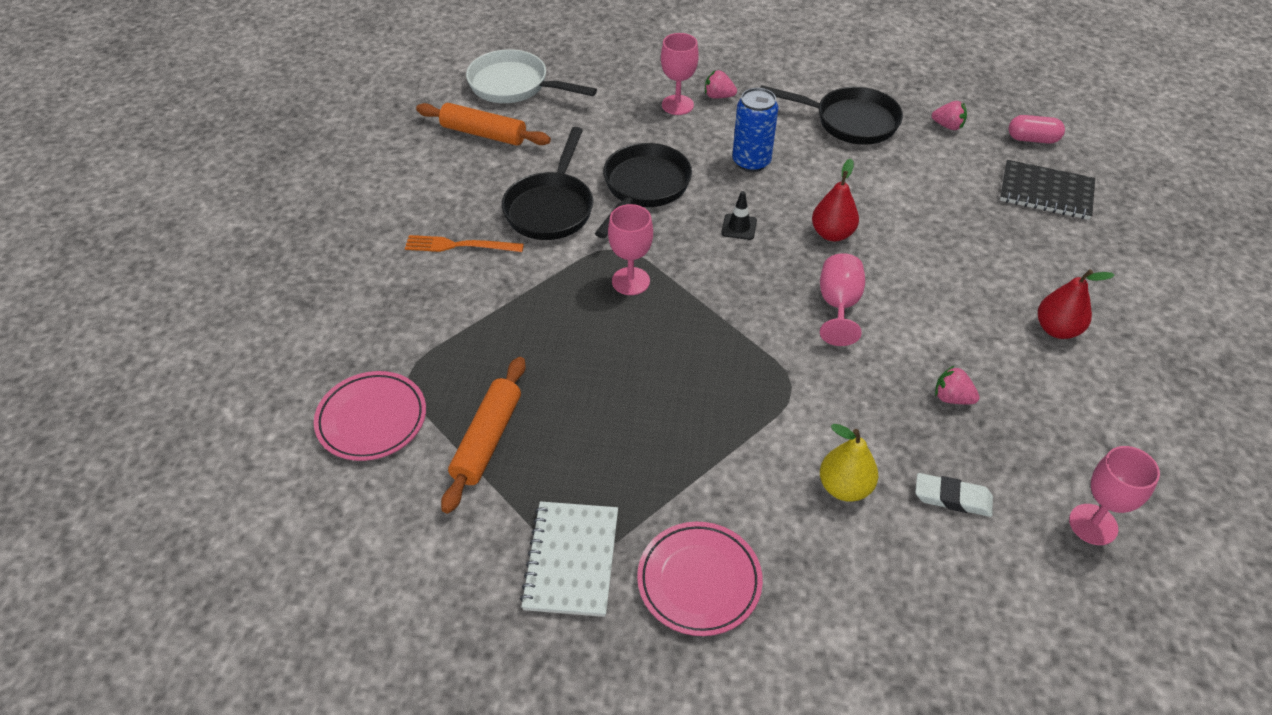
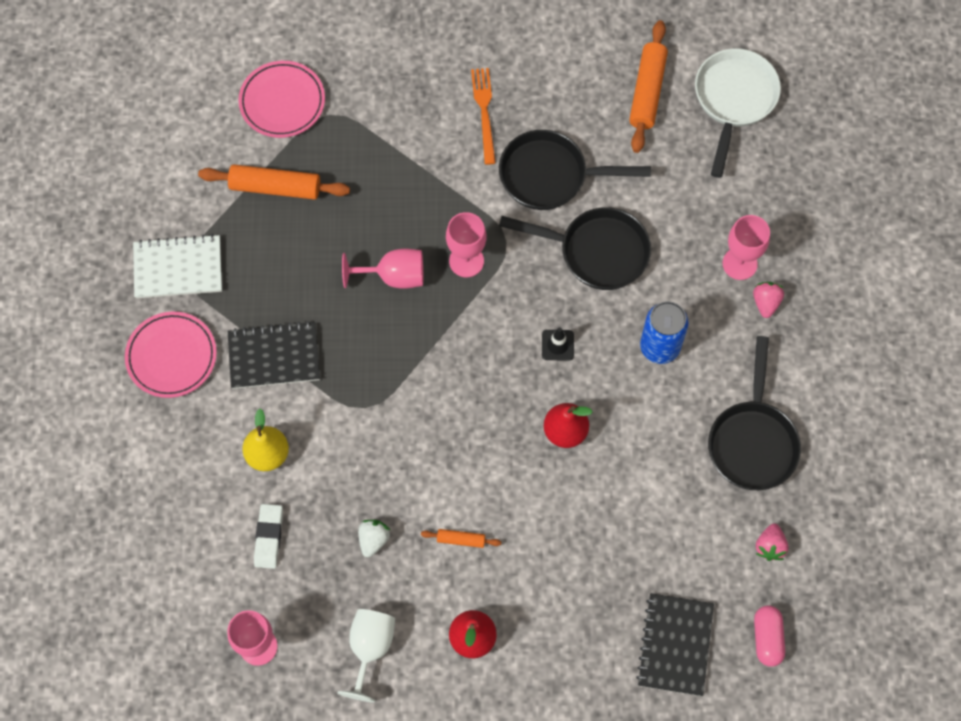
camera: 80 degrees right, 20 degrees up
(716, 466) = (274, 356): none -> black notebook
(838, 305) = (468, 441): pink goblet -> pink goblet (394, 276)
(949, 325) = (461, 540): none -> orange rolling pin
(952, 398) = (373, 540): pink strawberry -> white strawberry
(1080, 416) = (370, 648): none -> white goblet

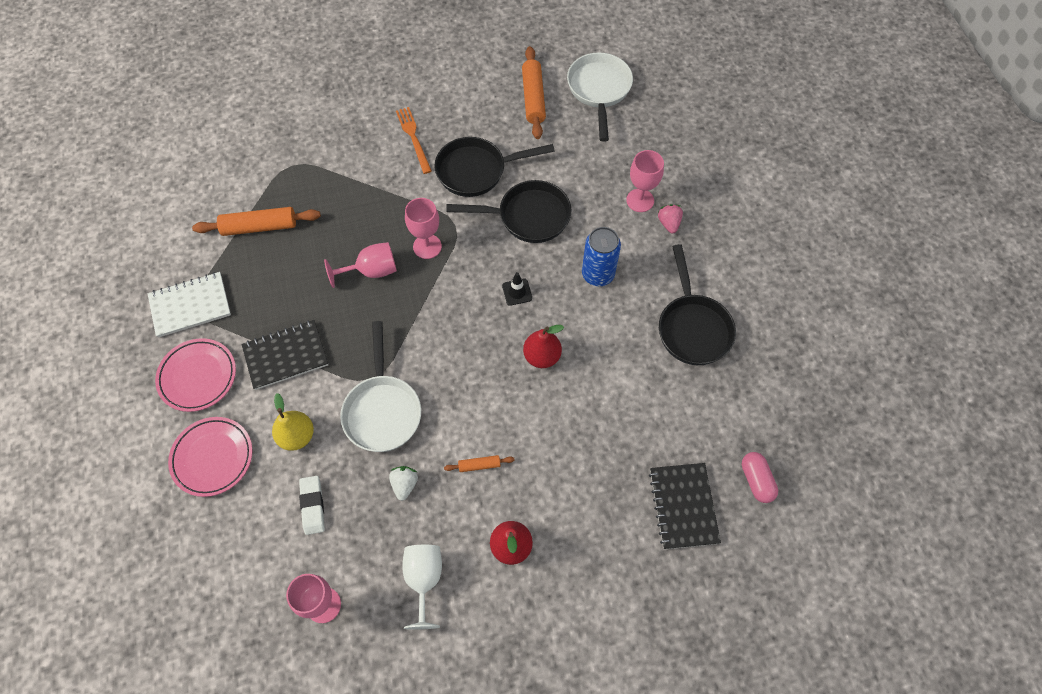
camera: 15 degrees left, 5 degrees down
(282, 102) = (252, 164): pink plate -> pink plate (212, 458)
(368, 448) = (382, 410): none -> white pan
(770, 546) = (733, 405): pink strawberry -> none

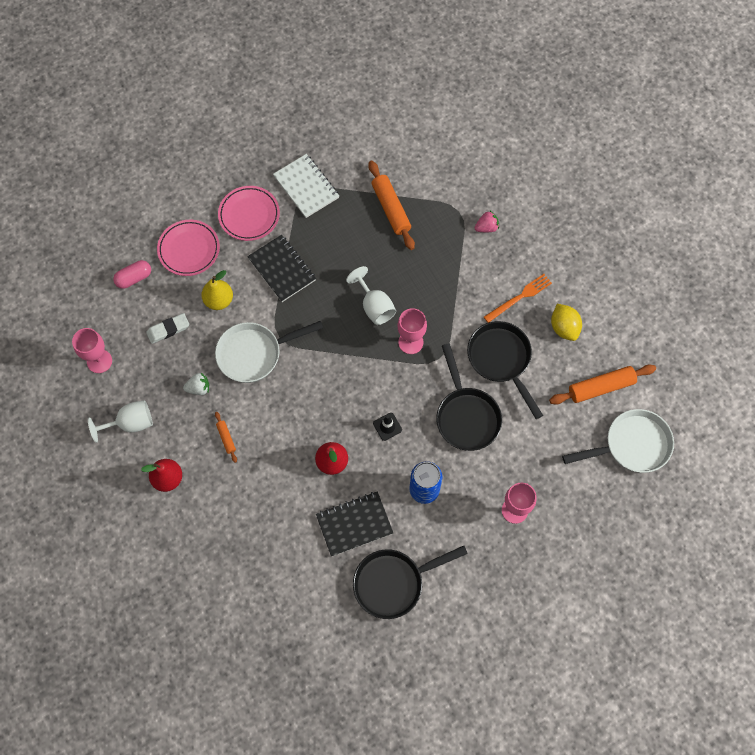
camera: 75 degrees right, 5 degrees up
(371, 271) = (374, 306): pink goblet -> white goblet
(460, 110) = (564, 328): none -> yellow lemon
(669, 223) = (497, 541): pink strawberry -> pink strawberry (486, 227)
(683, 506) = (228, 604): black notebook -> black notebook (354, 524)
(756, 480) = (263, 661): pink capsule -> pink capsule (134, 278)

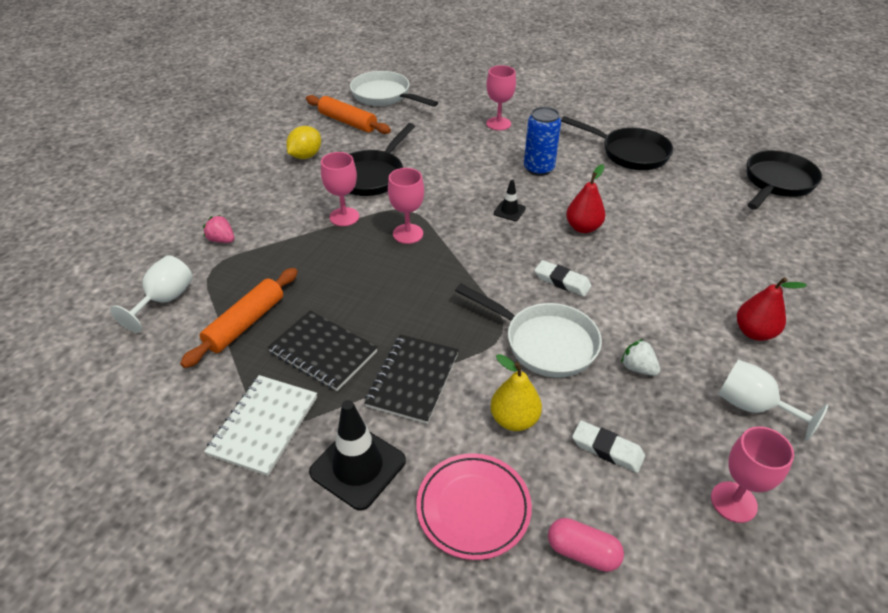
camera: 125 degrees left, 25 degrees down
(226, 438) = (657, 311): orange rolling pin -> none
(249, 215) = (358, 466): pink plate -> black traffic cone
(293, 404) = (562, 281): none -> white eraser
(354, 524) = (616, 191): black notebook -> black notebook (323, 352)
(374, 306) = (390, 276): white goblet -> white goblet (165, 300)
(460, 313) = (344, 217): none -> pink goblet
(466, 416) = (447, 173): black pan -> black pan (777, 183)
(519, 297) = (294, 189): orange fork -> none

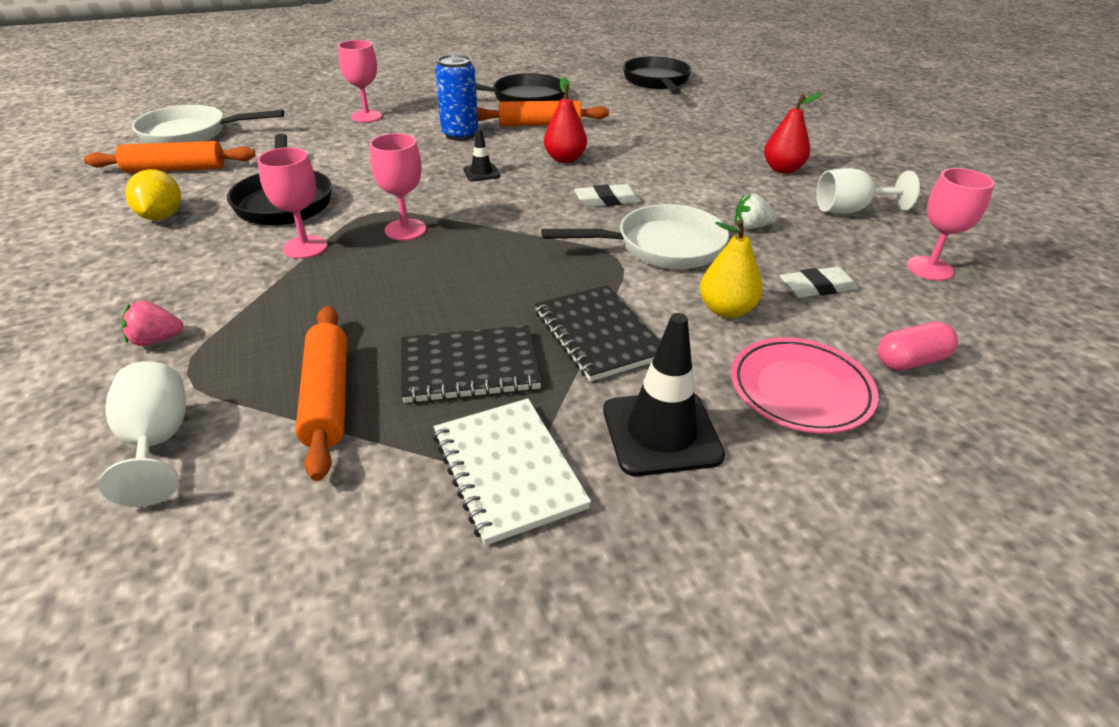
camera: 45 degrees left, 5 degrees down
(608, 185) = (539, 125): none -> orange rolling pin

